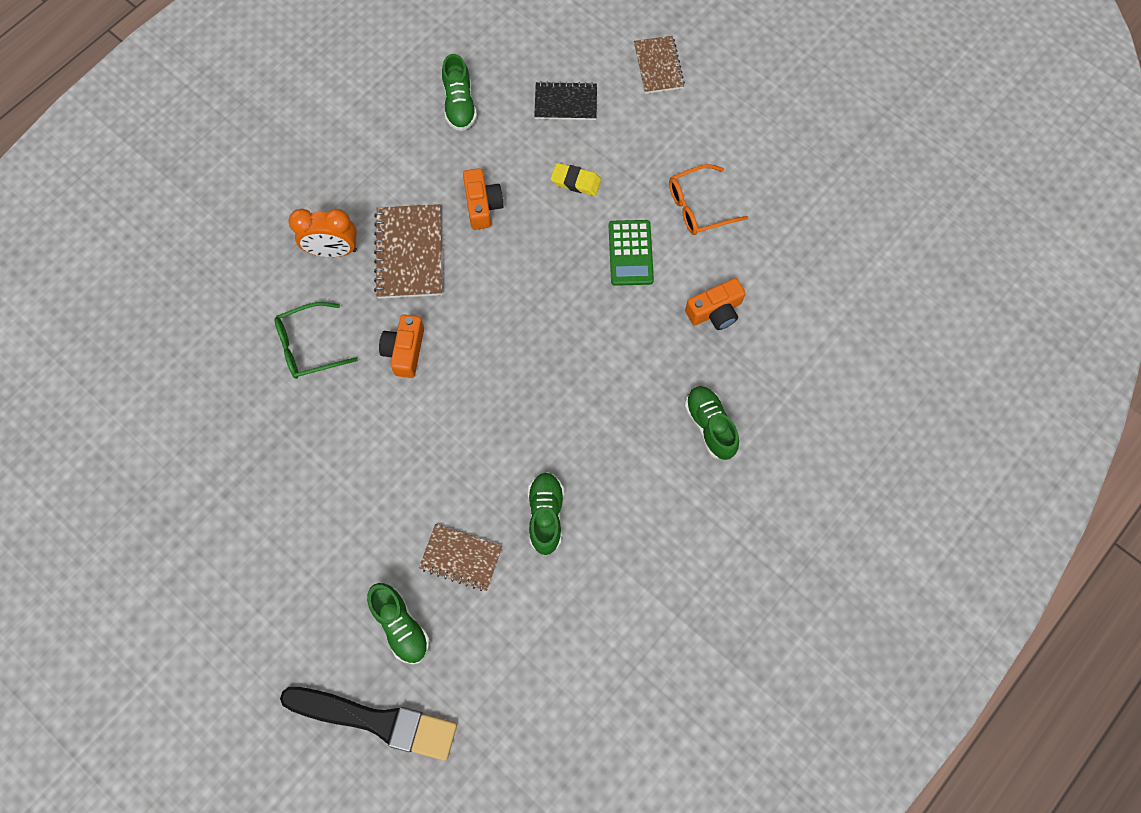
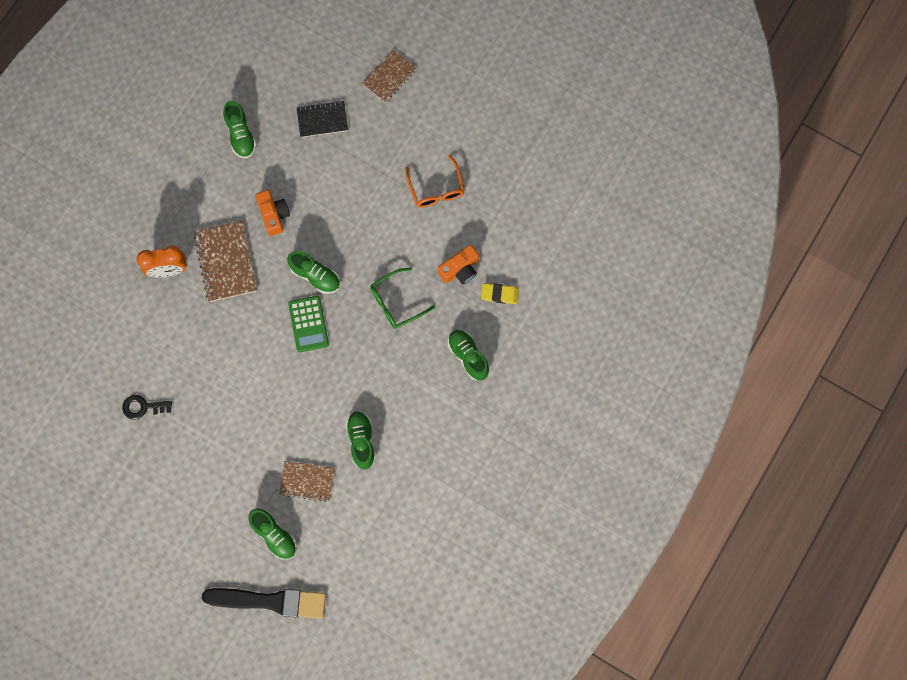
camera: 10 degrees left, 5 degrees up
(261, 419) = (143, 407): none -> black key
(308, 346) = (166, 347): green glasses -> green glasses (396, 302)
(405, 351) = (237, 338): orange camera -> none
(522, 288) = (315, 276): none -> green shoe
(575, 181) = (341, 184): yellow eraser -> yellow eraser (499, 294)
(630, 253) = (391, 234): green calculator -> green calculator (308, 324)
(658, 66) = (389, 77): brown notebook -> brown notebook turned 60 degrees clockwise
(698, 207) = (436, 189): orange glasses -> orange glasses turned 75 degrees counterclockwise

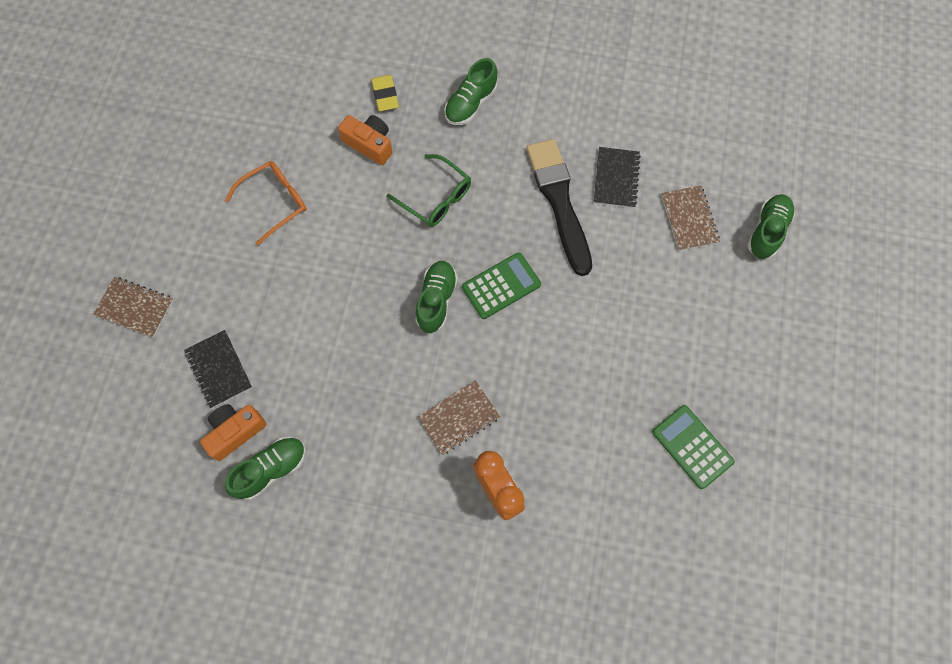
camera: 110 degrees left, 5 degrees down
(143, 407) = (692, 447): black key -> green calculator
(226, 262) = (459, 418): brown notebook -> brown notebook, size x0.66
(270, 601) = (840, 209): black brush -> black brush (559, 202)
(274, 215) = (373, 381): orange camera -> orange camera (235, 432)
(361, 441) = (616, 178): green shoe -> black notebook

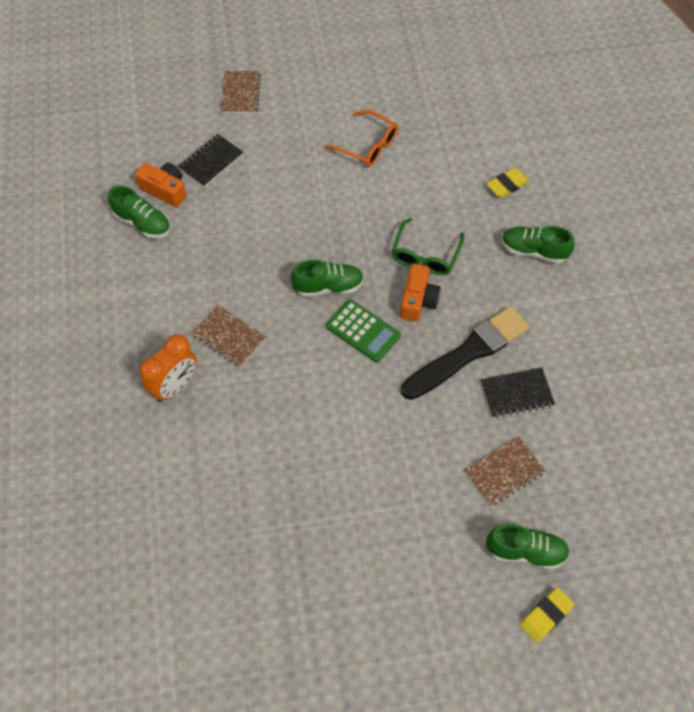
camera: 70 degrees right, 10 degrees down
(369, 144) = (453, 190): orange camera -> orange camera (418, 300)
(692, 447) = (267, 536): green calculator -> none
(826, 239) = (546, 616): none -> yellow eraser

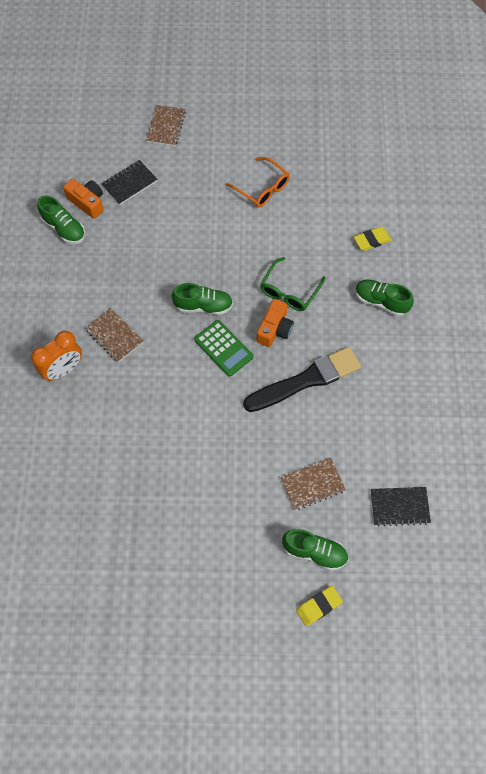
camera: 10 degrees right, 5 degrees up
(516, 394) = (338, 421): black notebook -> black notebook (399, 506)

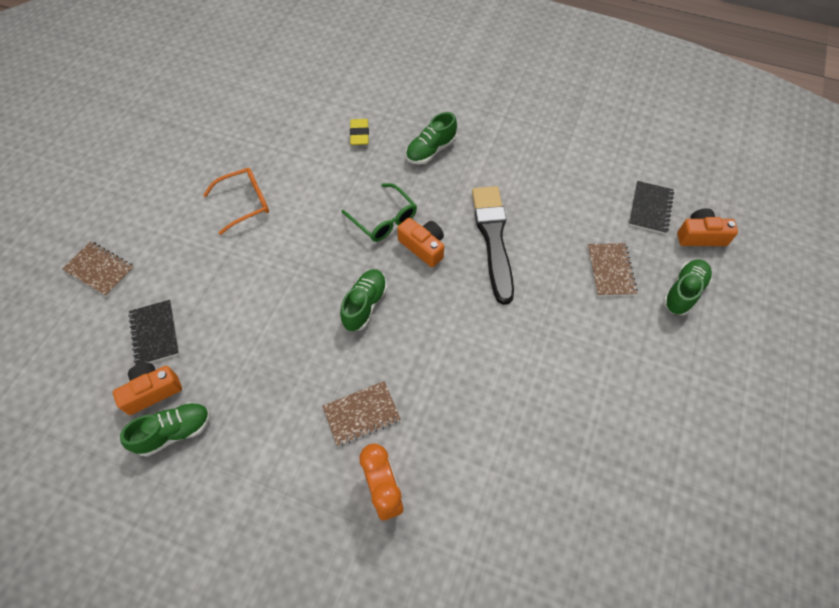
camera: 70 degrees left, 5 degrees down
(223, 348) = (426, 301): green calculator -> none
(318, 606) = (741, 307): yellow eraser -> none
(386, 559) = (700, 236): none -> orange camera

